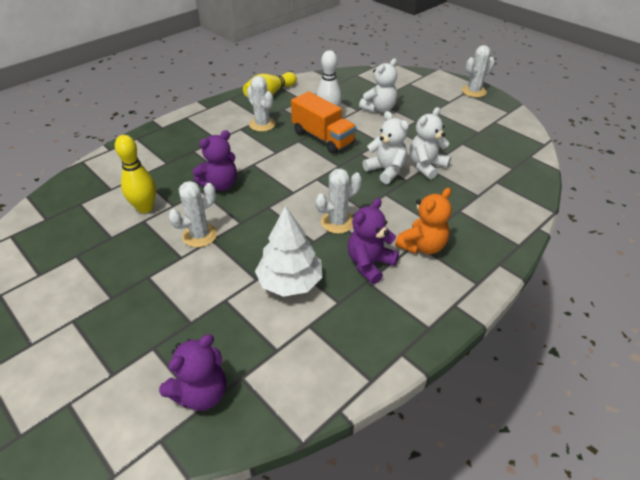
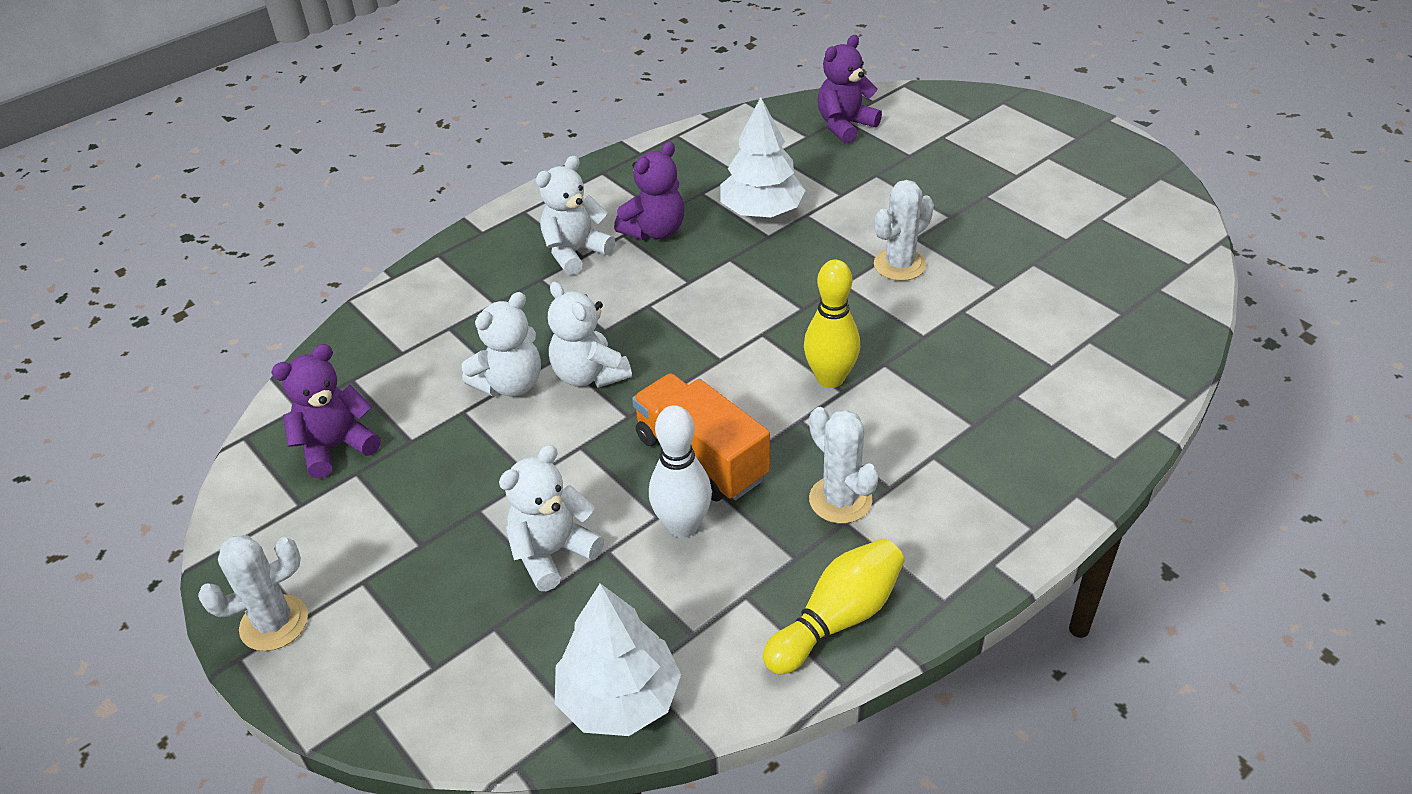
camera: 175 degrees left, 0 degrees up
(145, 208) = (1006, 305): yellow bowling pin -> yellow bowling pin (830, 378)
(220, 185) = (893, 347): purple teddy bear -> purple teddy bear (336, 447)
(337, 222) = (691, 284): white cactus -> none
(344, 78) = (619, 698): none -> white tree
(422, 246) = (575, 252): orange teddy bear -> white teddy bear

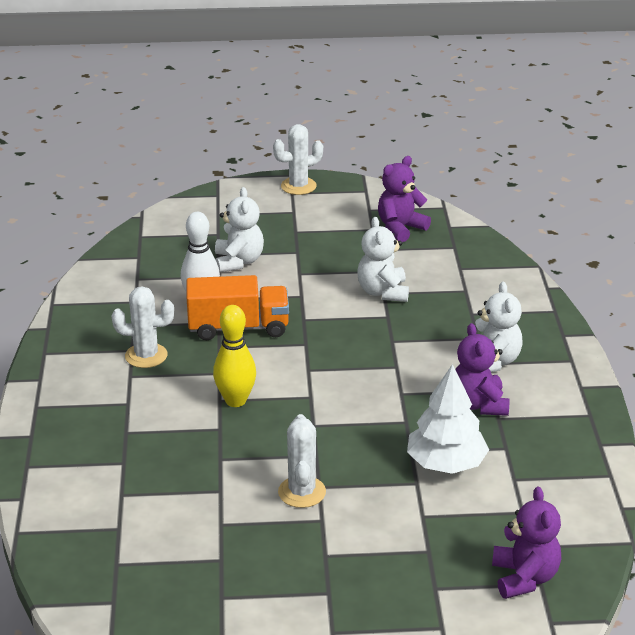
camera: 125 degrees right, 10 degrees down
(274, 623) = (298, 186): white cactus -> white cactus turned 60 degrees clockwise
(336, 447) = (400, 228): purple teddy bear -> purple teddy bear turned 135 degrees counterclockwise
(589, 375) = (356, 319): white teddy bear -> none
(619, 698) = (134, 248): white tree -> none
(837, 619) = (84, 318): yellow bowling pin -> none

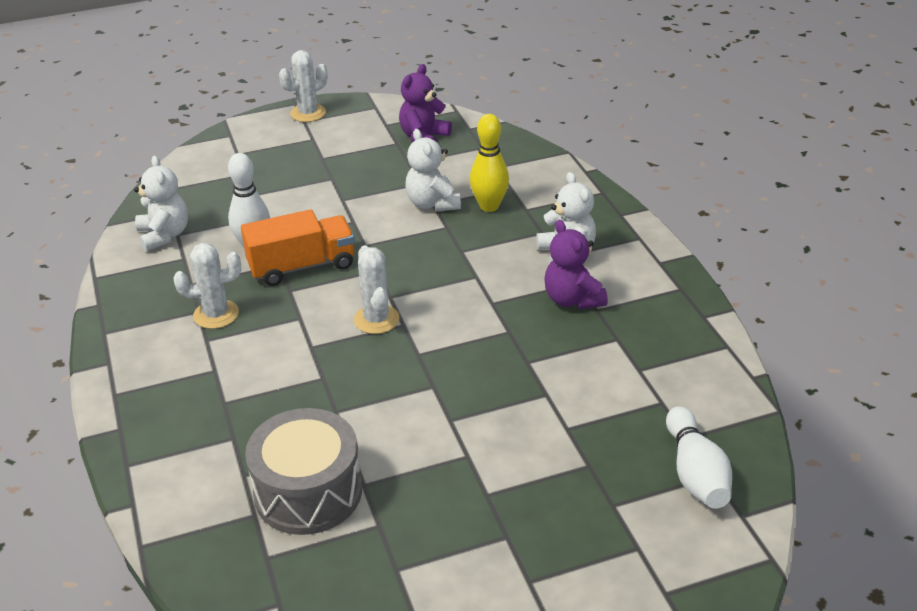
camera: 15 degrees left, 5 degrees up
(170, 520) = (308, 492): none -> grey drum
(235, 400) = (328, 344): yellow bowling pin -> yellow bowling pin (489, 206)
(238, 261) = (276, 198): white teddy bear -> white teddy bear (164, 235)
(302, 492) = (435, 430): white cactus -> white cactus (376, 319)
(446, 464) = (567, 368): white tree -> none
(524, 578) = (695, 473): purple teddy bear -> white bowling pin

